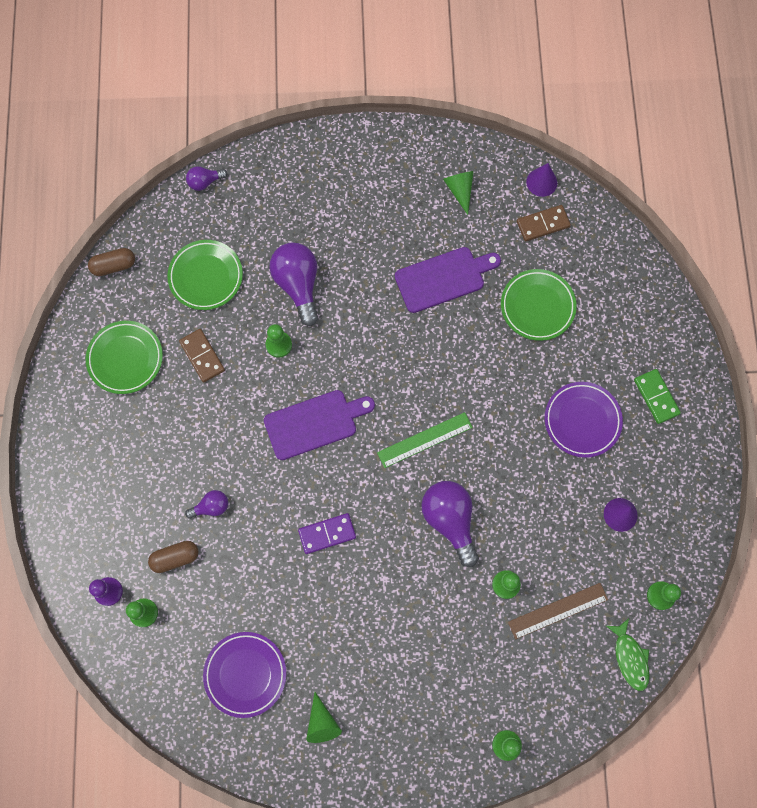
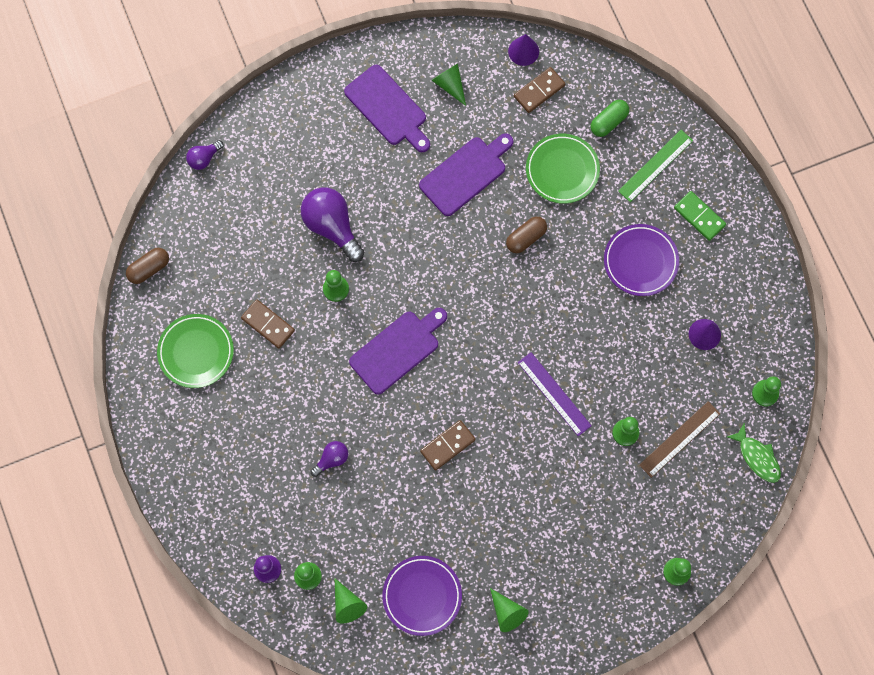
camera: 20 degrees left, 0 degrees up
(170, 655) = (347, 604): none -> green cone
(175, 558) = (317, 517): brown capsule -> brown capsule (526, 238)
(206, 277) = (241, 249): green plate -> none
(327, 534) = (447, 445): purple domino -> brown domino
(393, 192) = (388, 108): none -> purple cutting board
(424, 440) = (504, 329): green ruler -> green ruler (655, 165)
(450, 520) = (554, 394): purple light bulb -> purple ruler
(599, 276) = (608, 122): none -> green capsule

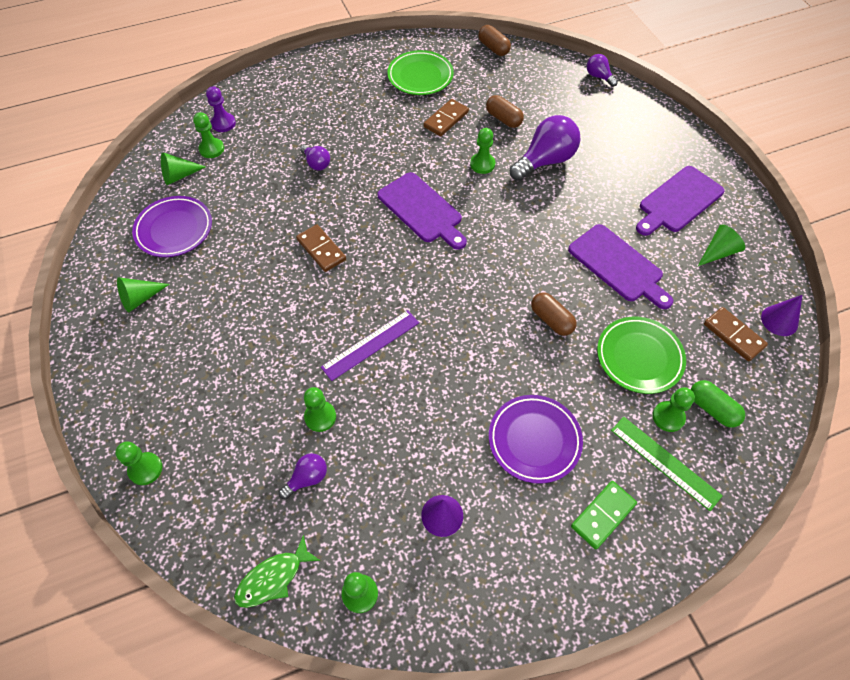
camera: 90 degrees right, 15 degrees down
(268, 264) = (503, 119): none -> brown capsule
(617, 156) = (668, 417): none -> green pawn
(679, 439) = (307, 478): brown ruler -> purple light bulb

